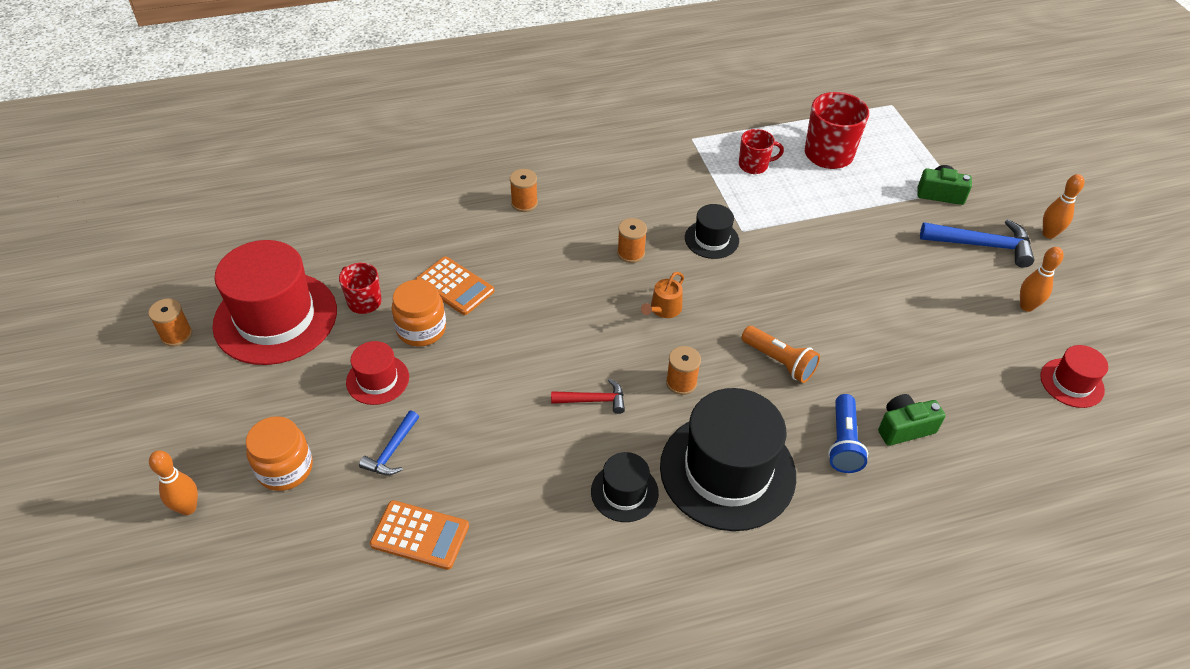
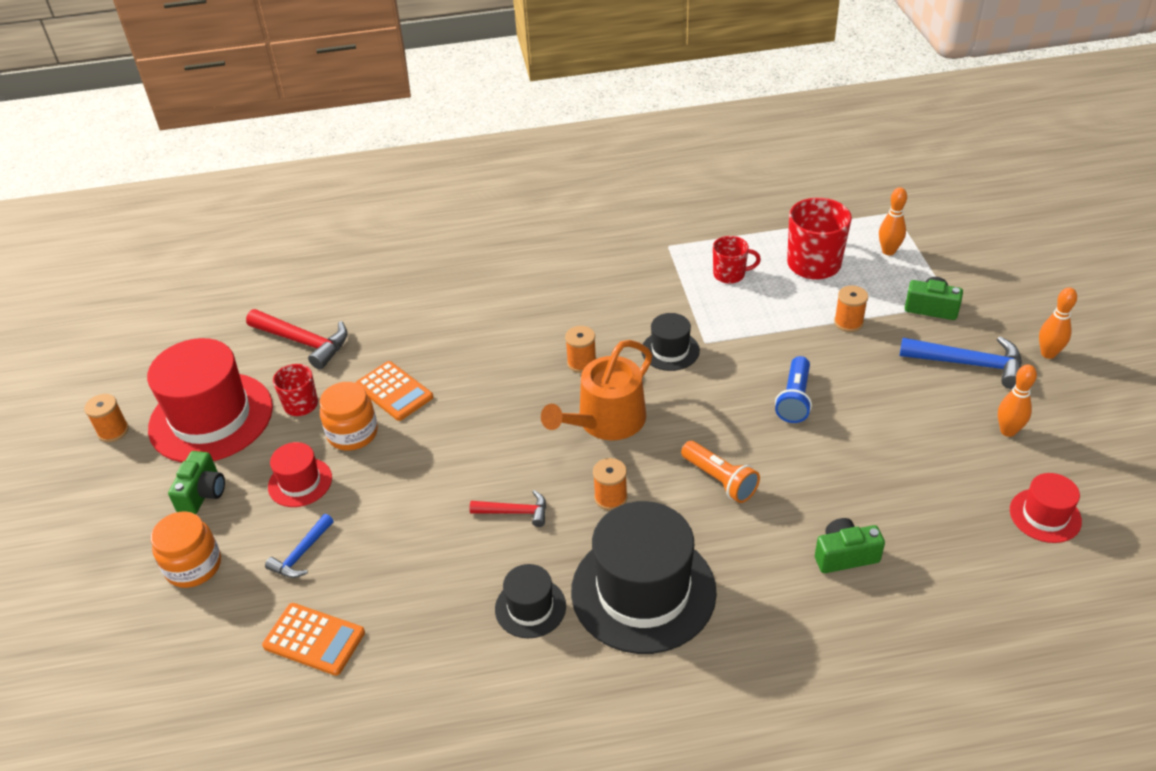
camera: 10 degrees right, 5 degrees down
(188, 508) = (94, 600): orange bowling pin -> orange bowling pin (888, 251)
(281, 395) = (203, 493): none -> green camera
(356, 240) = (304, 342): none -> red hammer
(524, 203) = (480, 309): orange spool -> orange spool (848, 322)
(663, 309) = (606, 421): orange watering can -> orange watering can, size x2.01
(843, 442) = (774, 568): blue flashlight -> blue flashlight (794, 399)

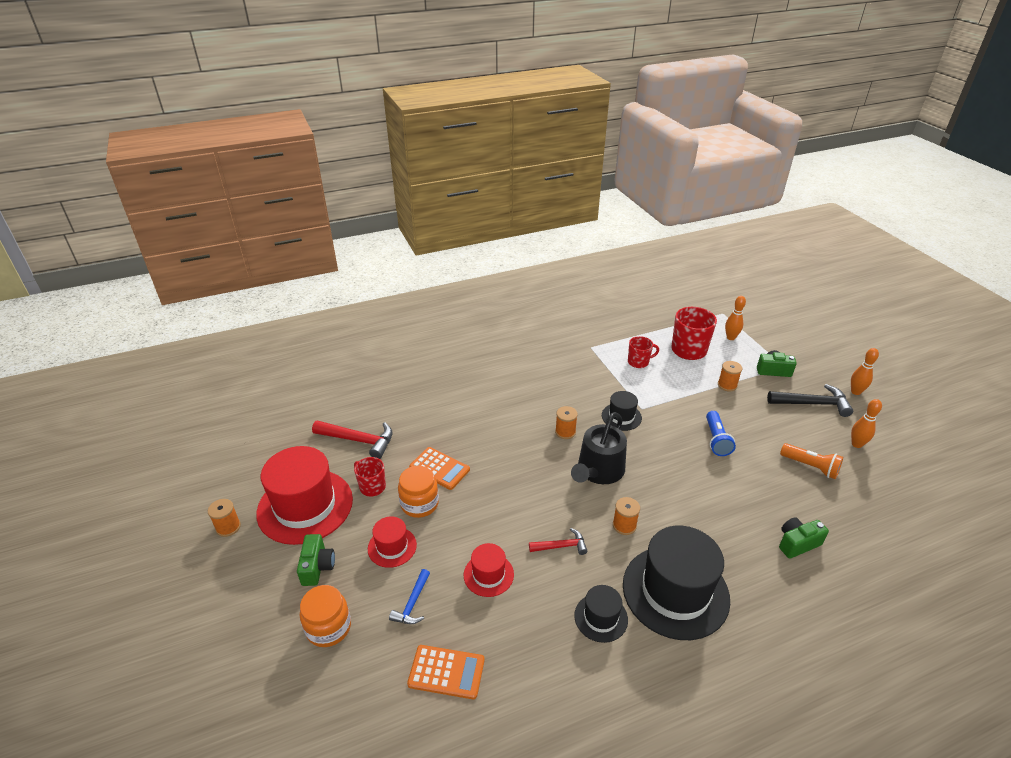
camera: 15 degrees left, 5 degrees down
(606, 421) = (598, 471): orange watering can -> black watering can
(720, 480) = (692, 502): orange flashlight -> orange flashlight (810, 467)
(969, 364) = (813, 404): blue hammer -> black hammer
(1045, 515) = (906, 497): red hat -> red hat (488, 574)

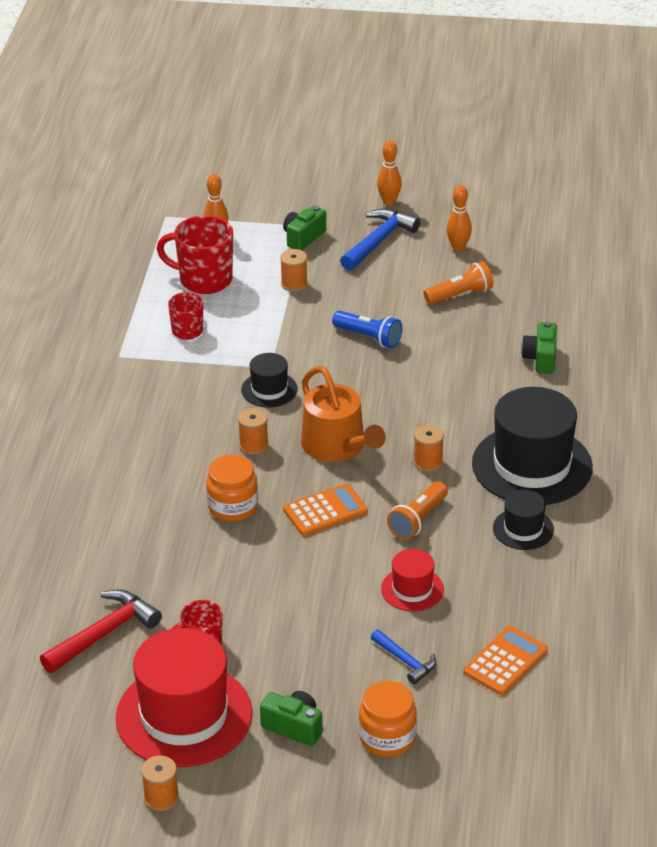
camera: 60 degrees left, 0 degrees up
(392, 547) = (313, 654): red hat -> none
(419, 504) = (266, 611): orange jar -> orange jar (233, 507)
(439, 468) = (221, 574): orange calculator -> orange calculator (325, 511)
(561, 546) = (418, 520): red hammer -> orange flashlight
(598, 471) = (337, 446): black watering can -> orange watering can
(813, 404) = (379, 241): black hammer -> blue hammer

